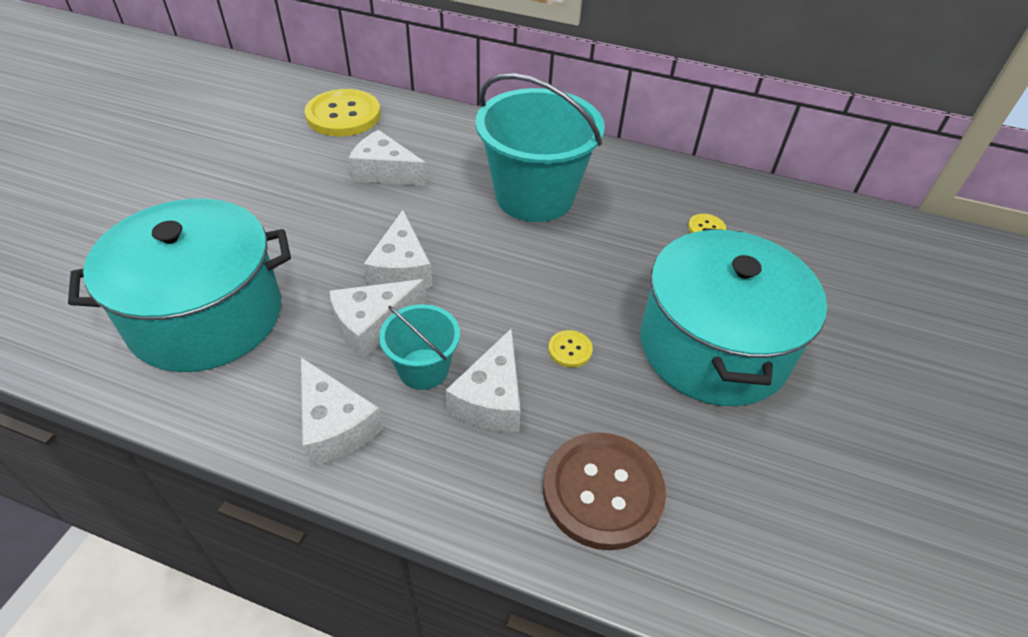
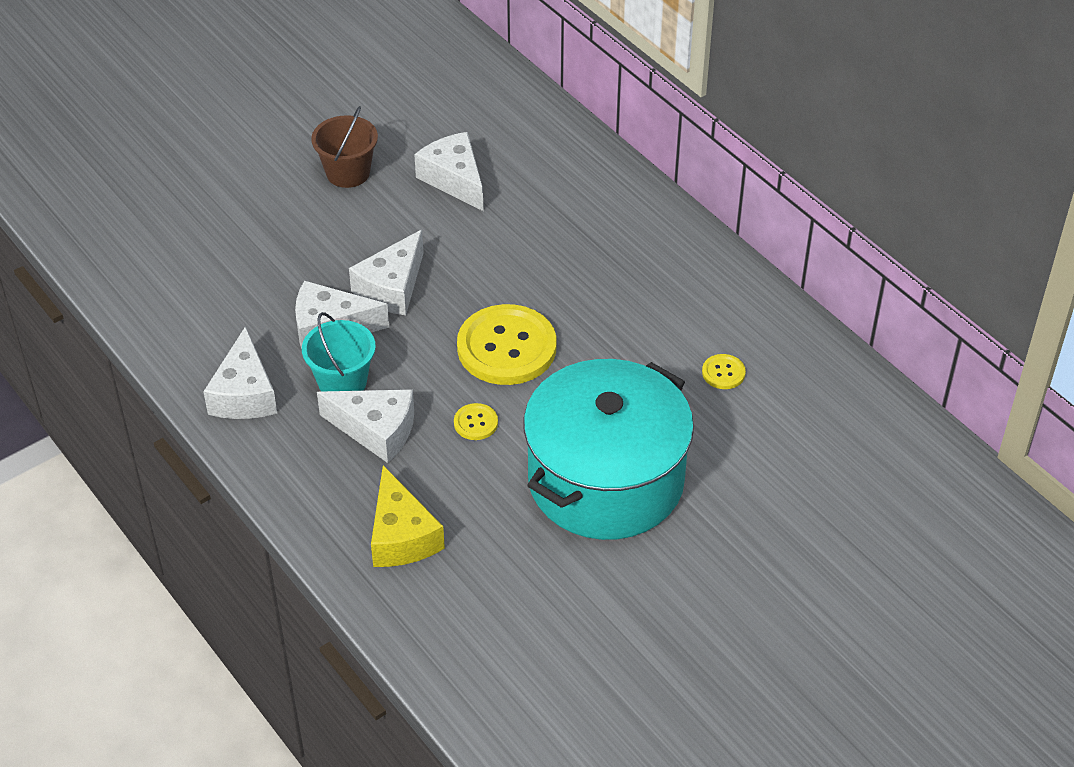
camera: 35 degrees right, 0 degrees up
(206, 316) = (207, 260): turquoise pot -> none
(291, 197) = (348, 173): none -> brown bucket
(343, 115) = (464, 94): yellow button -> yellow button (506, 347)
(491, 399) = (376, 430): white cheese -> white cheese turned 120 degrees counterclockwise
(534, 196) = (579, 265): turquoise bucket -> none
(602, 491) = (401, 536): brown button -> yellow cheese

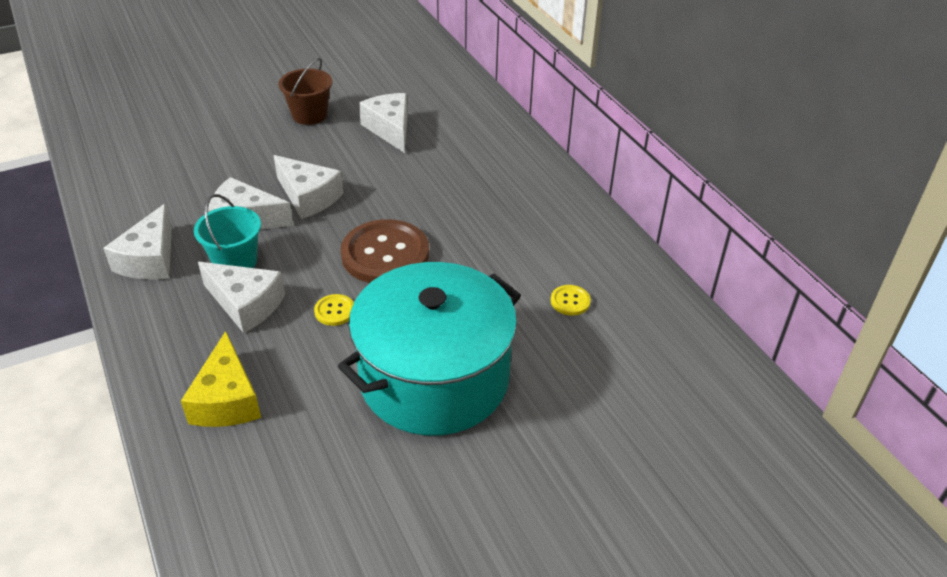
camera: 10 degrees right, 5 degrees down
(392, 287) = (308, 197): white cheese -> white cheese turned 90 degrees counterclockwise
(506, 347) = (385, 254): yellow button -> brown button

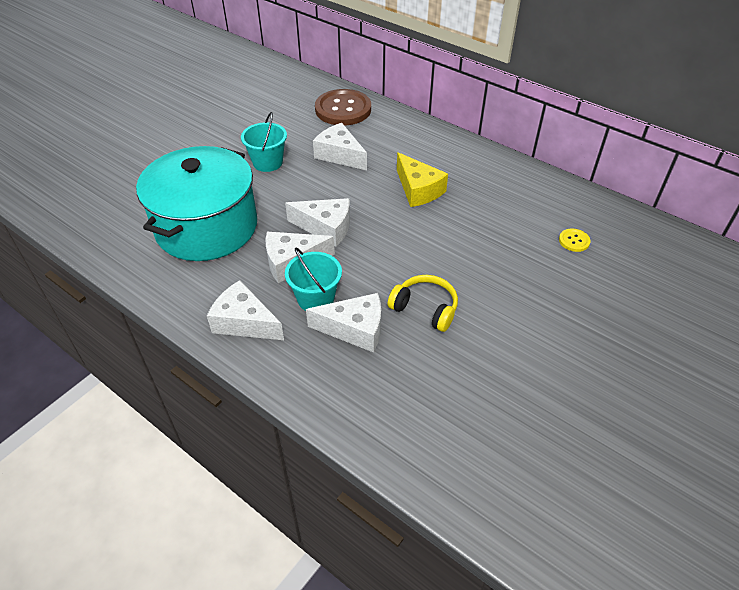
camera: 25 degrees left, 5 degrees up
(150, 259) = (244, 322): white cheese -> white cheese turned 135 degrees clockwise
(227, 399) = (408, 408): yellow cheese -> yellow cheese (418, 190)
(309, 115) = (267, 162): brown bucket -> turquoise bucket
(334, 311) = (425, 308): yellow button -> yellow headphones
(385, 254) = (422, 252): brown button -> brown button (343, 109)
(434, 378) = (537, 331): turquoise pot -> turquoise pot (206, 227)

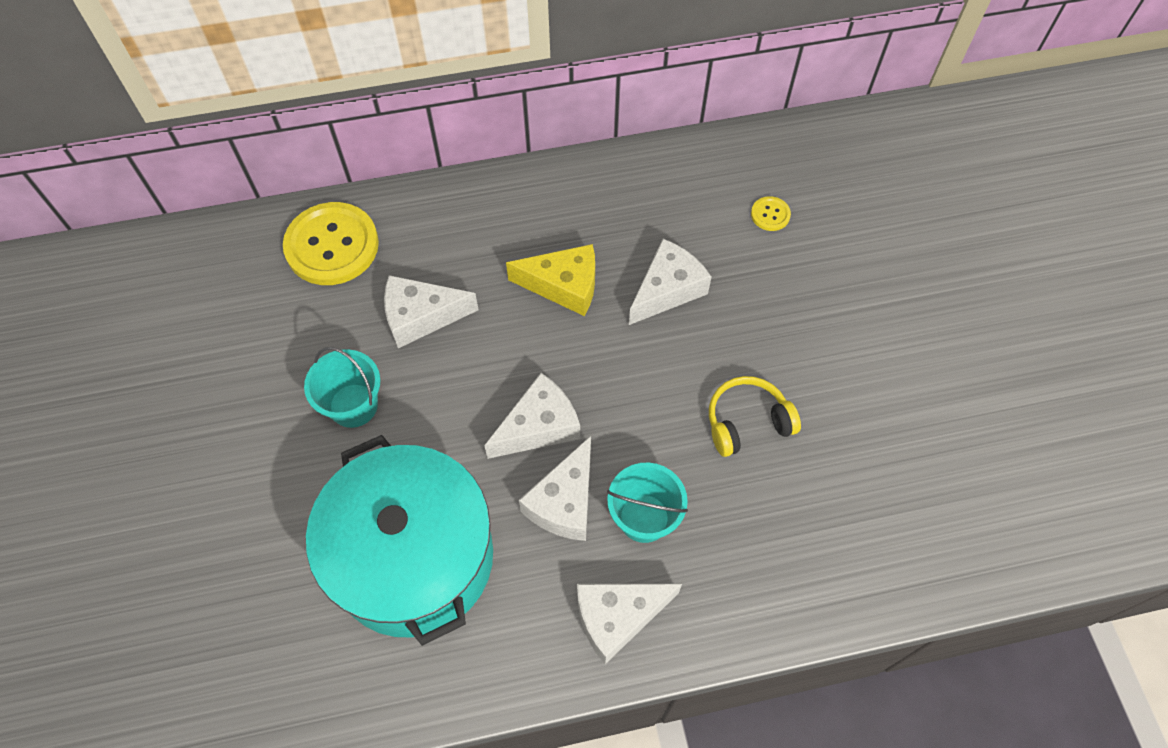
camera: 50 degrees left, 15 degrees up
(343, 109) = (332, 246): brown button -> yellow button
(355, 329) = (720, 511): white cheese -> white cheese (667, 290)

